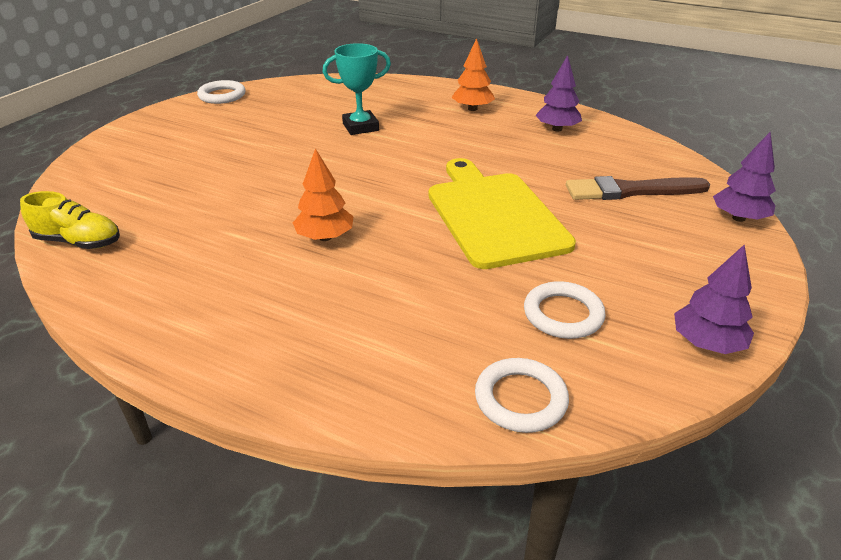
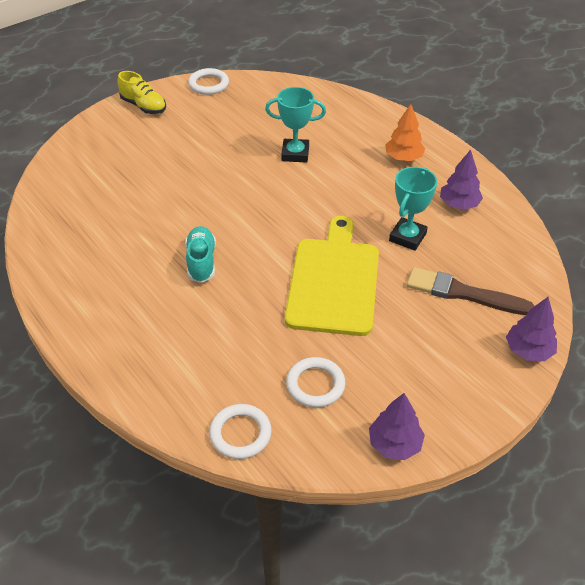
camera: 25 degrees right, 10 degrees up
(79, 242) = (47, 213): yellow shoe -> yellow shoe (143, 106)
(325, 237) = (201, 262): orange tree -> turquoise shoe
(534, 162) = (407, 237): none -> turquoise trophy

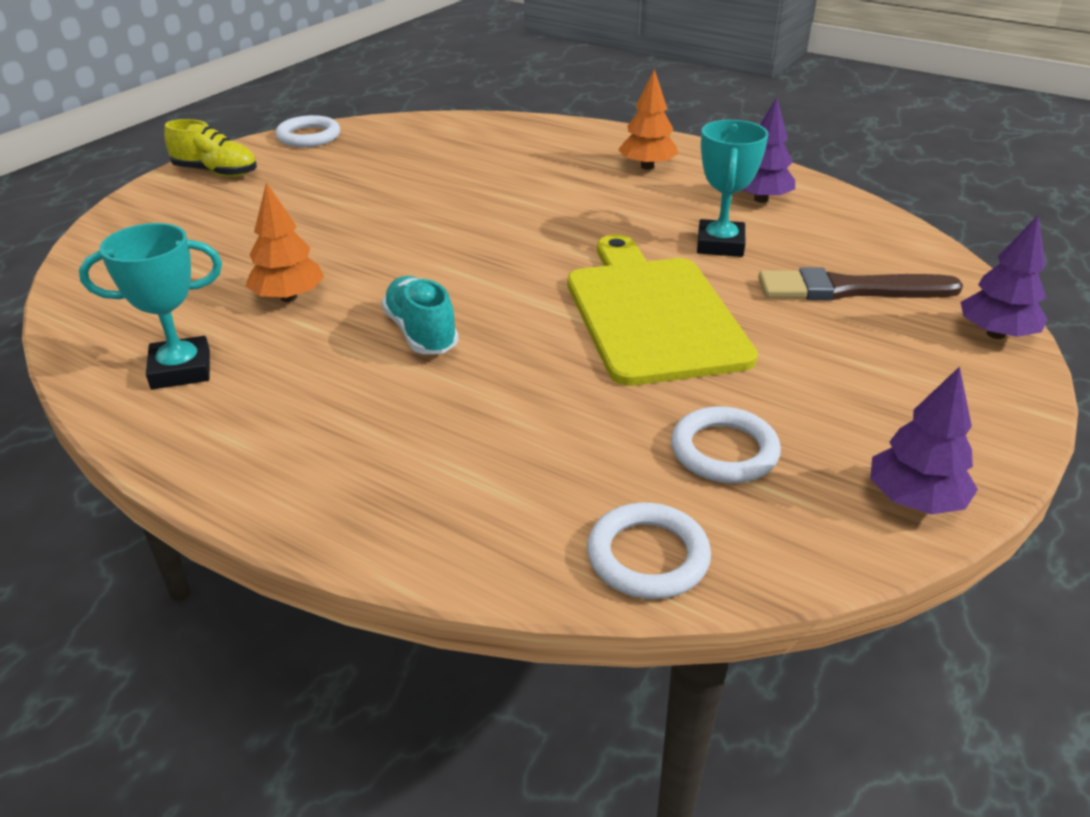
camera: 20 degrees left, 10 degrees down
(144, 218) = (289, 297): none -> orange tree
(295, 154) = (489, 186): turquoise trophy -> turquoise trophy (181, 370)

